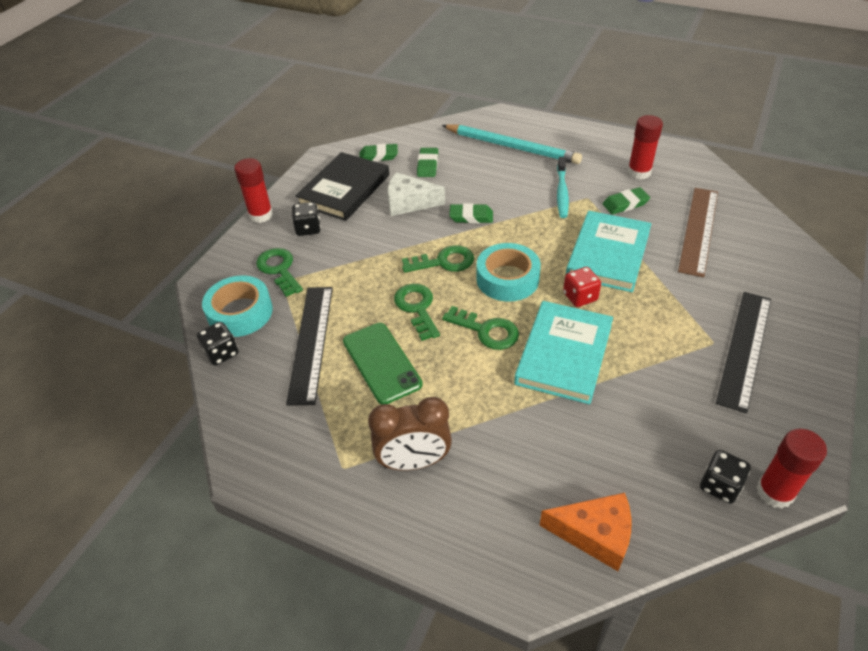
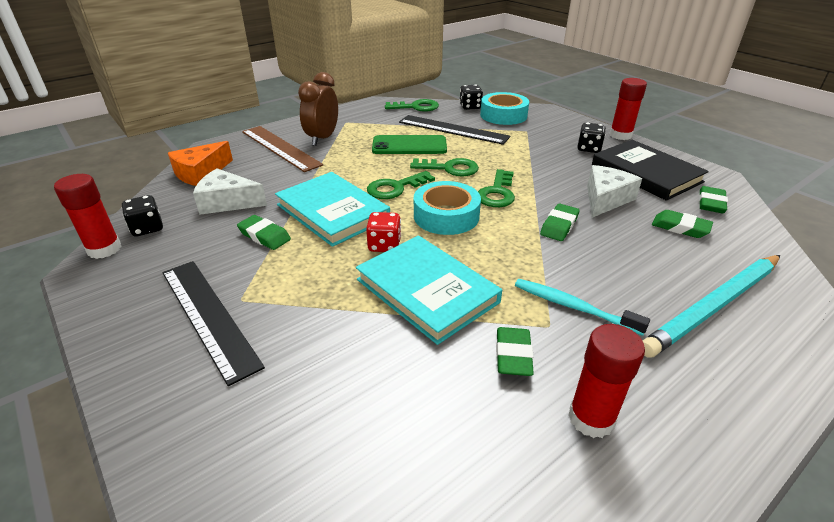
camera: 115 degrees right, 10 degrees down
(279, 269) = (541, 131): green key -> green key (416, 107)
(622, 451) = (227, 202): none -> white cheese
(640, 380) = (264, 236): none -> green eraser
(699, 230) = (403, 402): brown ruler -> brown ruler (280, 148)

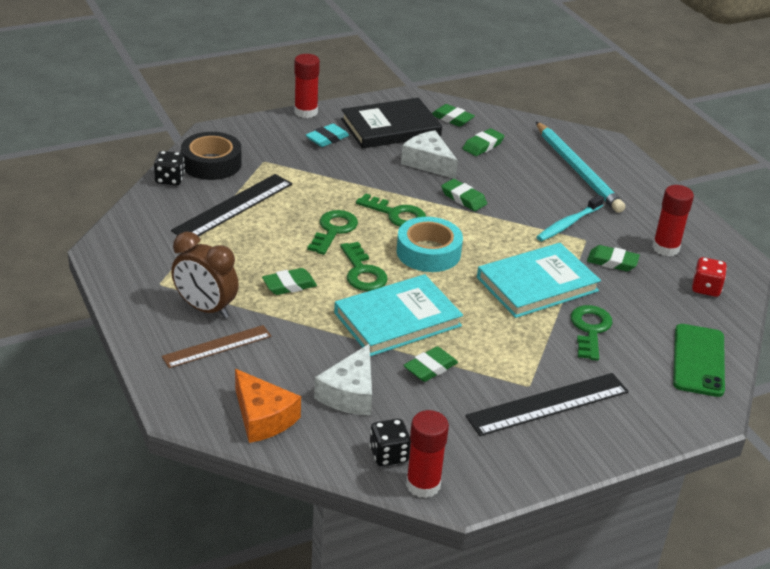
camera: 80 degrees left, 0 degrees up
(280, 148) = (217, 346): brown ruler -> brown ruler, size x0.66
(363, 161) = (289, 285): none -> green eraser
(384, 245) = (467, 295): red dice -> red dice (706, 288)
(409, 145) = (262, 246): green phone -> green phone (698, 360)
(416, 107) = (143, 219): green key -> green key (590, 329)
(503, 115) = (211, 163): turquoise tape -> black tape
(589, 148) = (327, 139): black dice -> turquoise eraser

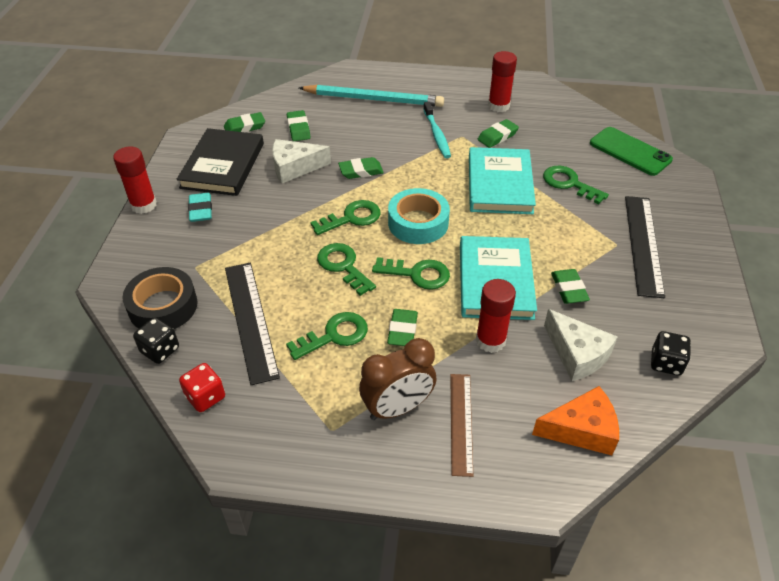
camera: 55 degrees left, 10 degrees up
(253, 252) = (334, 335): none -> green key
(423, 485) = (709, 357): red glue stick -> red glue stick (490, 340)
(706, 288) = (555, 111): red dice -> red dice (205, 397)

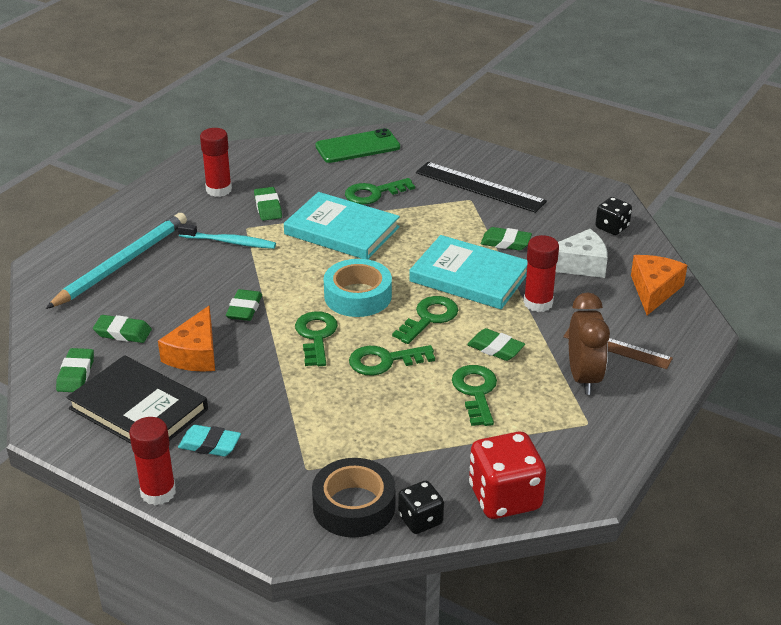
camera: 65 degrees left, 10 degrees down
(205, 397) = (504, 497): red dice -> red dice, size x1.74
(251, 320) = (418, 443): black ruler -> none
(295, 167) = (195, 354): white cheese -> orange cheese

